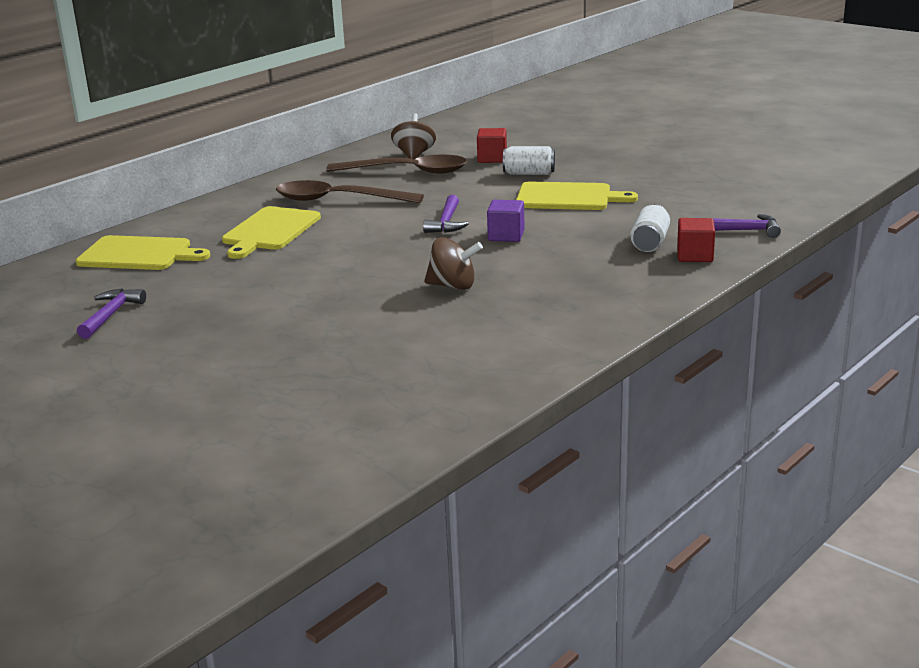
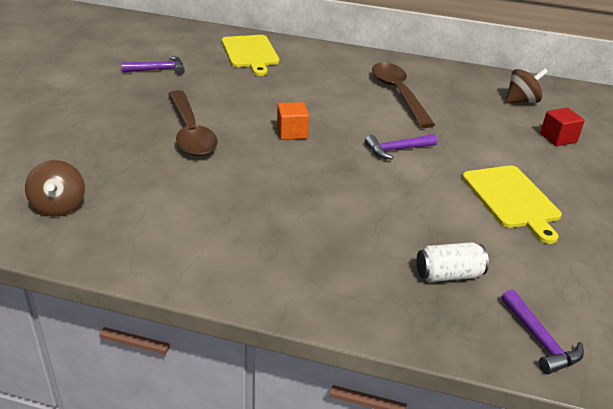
camera: 60 degrees right, 10 degrees up
(269, 231) = (320, 83): yellow cutting board -> none
(363, 262) = (292, 133): none -> orange cube
(407, 172) = (483, 107): brown spoon -> brown spoon (190, 132)
(453, 286) = (275, 183): brown spinning top -> brown spinning top (59, 206)
(506, 235) = (394, 185): purple cube -> none
(529, 174) = (545, 165): white can -> none
(695, 255) = (441, 314): red cube -> none

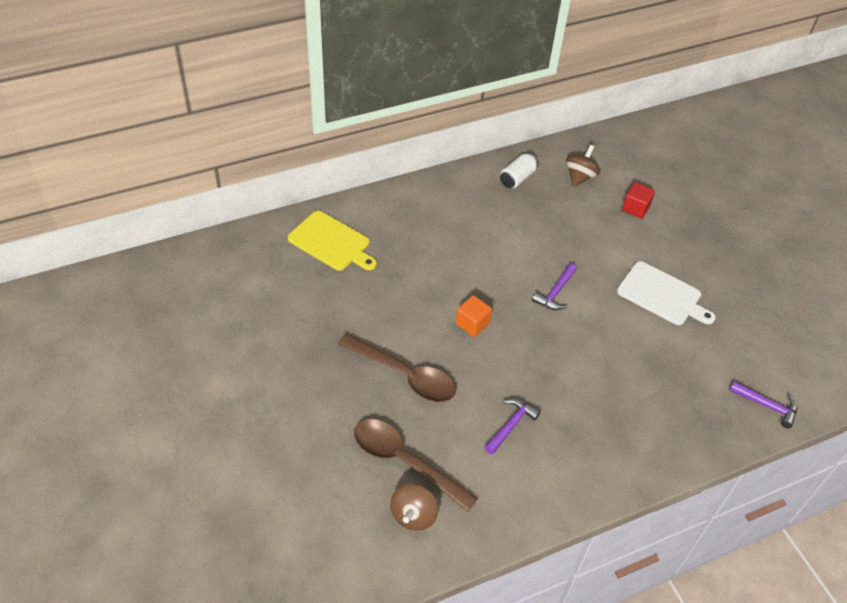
camera: 40 degrees left, 15 degrees up
(59, 206) = (413, 515): brown spinning top -> brown spinning top turned 75 degrees clockwise
(158, 70) = (285, 317): purple hammer -> purple hammer (511, 425)
(398, 94) = (494, 224): brown spoon -> brown spoon (404, 461)
(448, 275) = (687, 391): white can -> white can (517, 178)
(512, 199) = (662, 295): yellow cutting board -> white cutting board

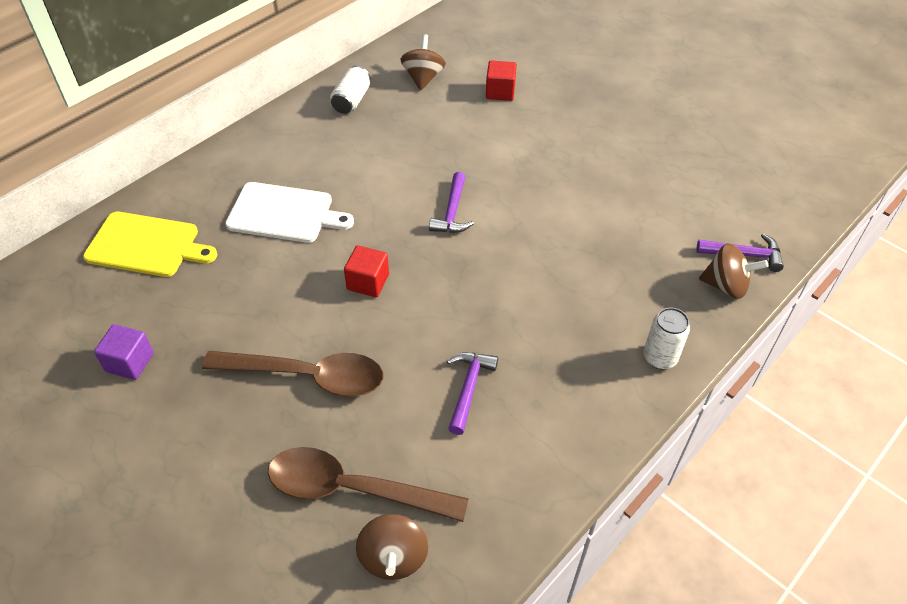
camera: 20 degrees left, 0 degrees up
(293, 321) = (130, 362): none -> purple cube
(472, 323) = (368, 282): orange cube -> red cube
(660, 457) = (660, 357): none -> white can
(662, 295) = (573, 174): white cutting board -> white cutting board (284, 213)
(739, 424) = (726, 286): none -> brown spinning top

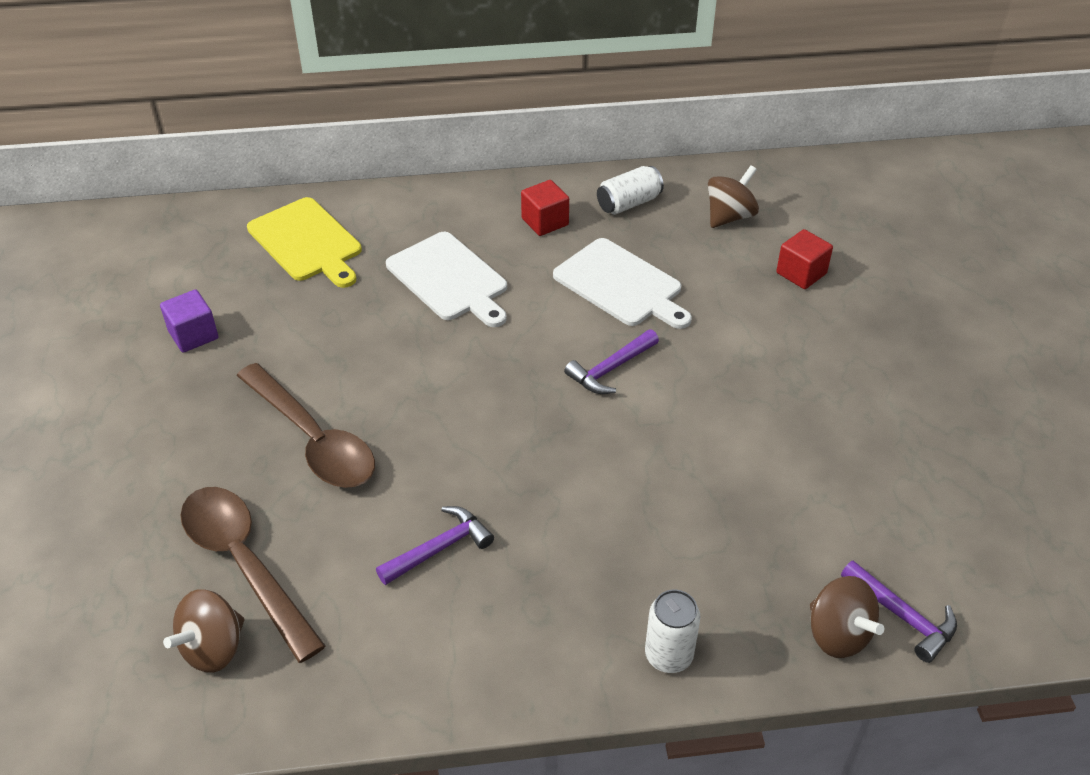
camera: 40 degrees right, 5 degrees down
(368, 282) = (456, 388): red cube -> red cube (545, 222)
(402, 156) = (621, 285): none -> white cutting board

